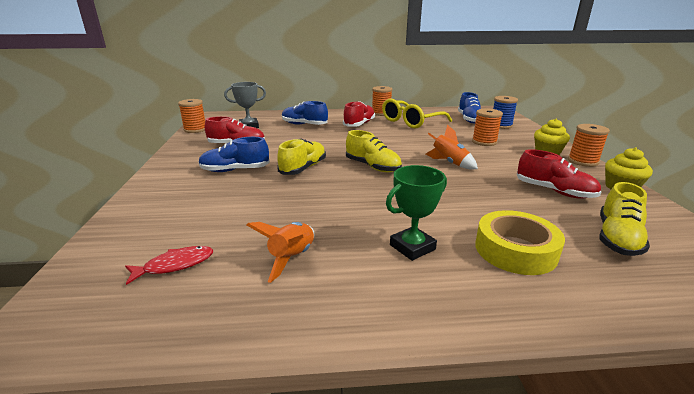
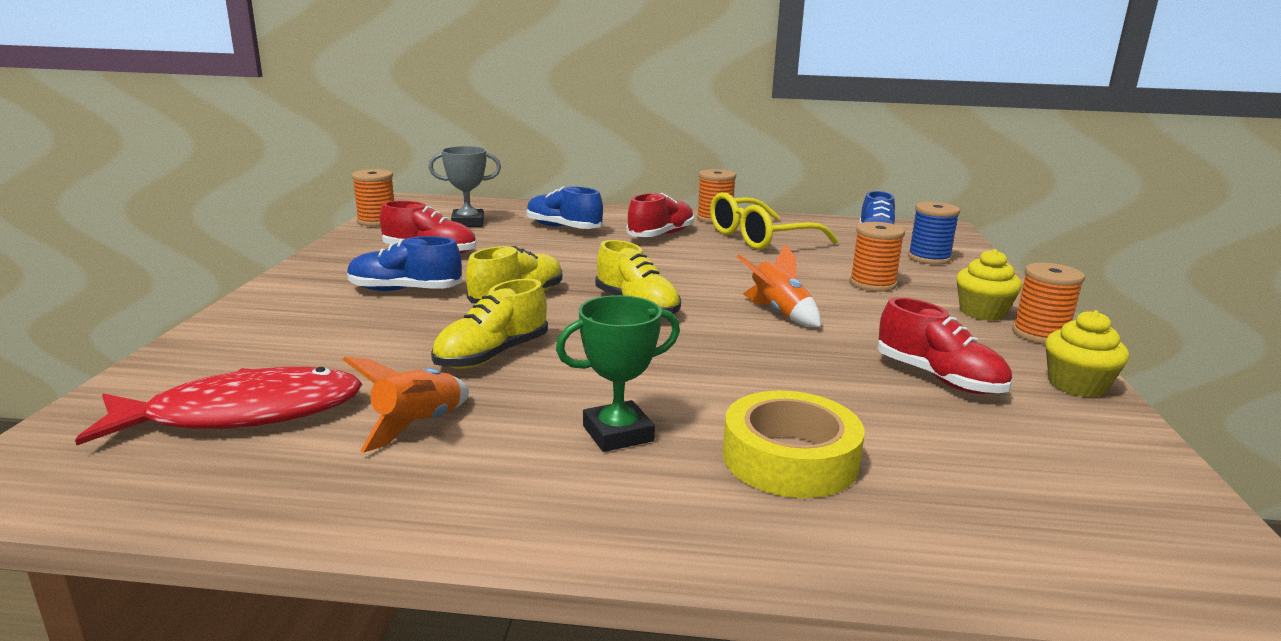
camera: 10 degrees right, 5 degrees down
(175, 265) = (243, 414): red fish -> red fish, size x1.96
(617, 238) = (992, 463): yellow shoe -> yellow shoe (492, 355)

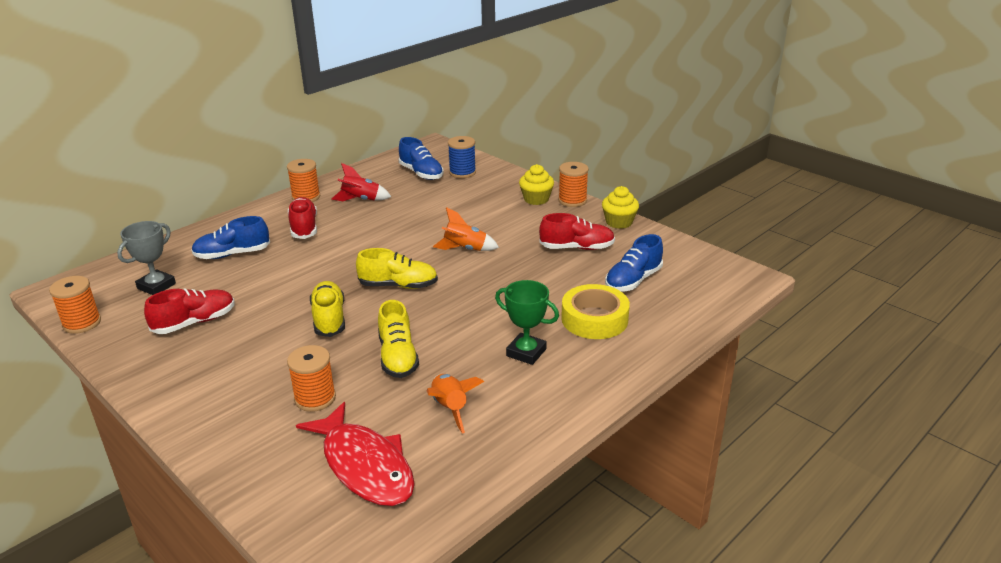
camera: 50 degrees left, 10 degrees up
(243, 414) = (365, 465): red fish -> red fish turned 120 degrees clockwise
(405, 290) = (254, 356): blue shoe -> blue shoe (633, 280)
(618, 433) = (526, 352): green trophy -> green trophy turned 75 degrees counterclockwise
(760, 238) = (361, 200): yellow glasses -> red rocket
(872, 284) = (469, 206): orange spool -> orange spool (315, 398)

